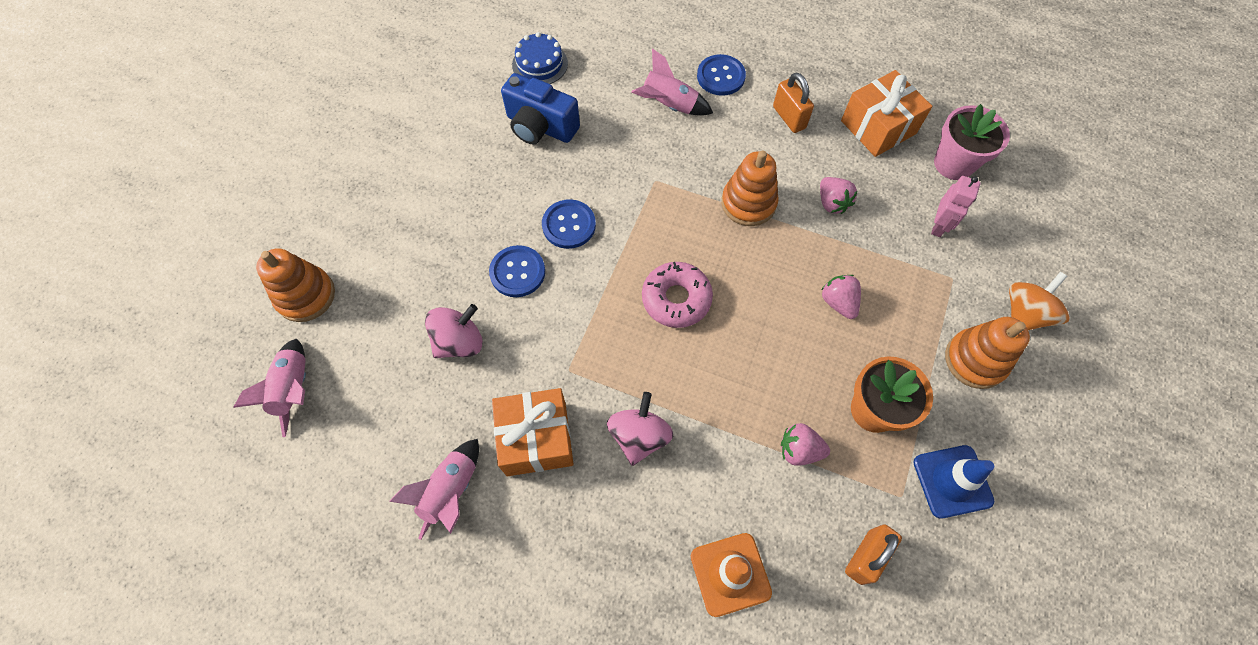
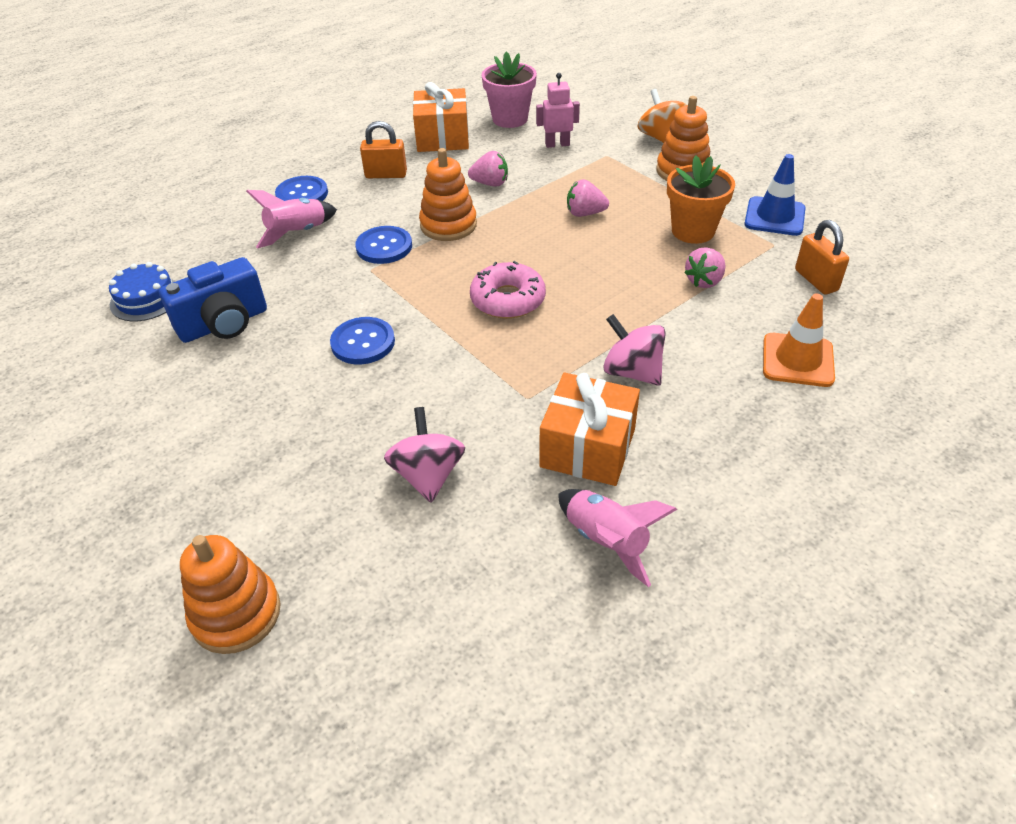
camera: 60 degrees left, 20 degrees down
(294, 389) = (364, 669): pink rocket -> none
(517, 272) = (383, 399): blue button -> blue button (384, 247)
(939, 225) = (557, 144): pink robot -> pink robot turned 60 degrees counterclockwise

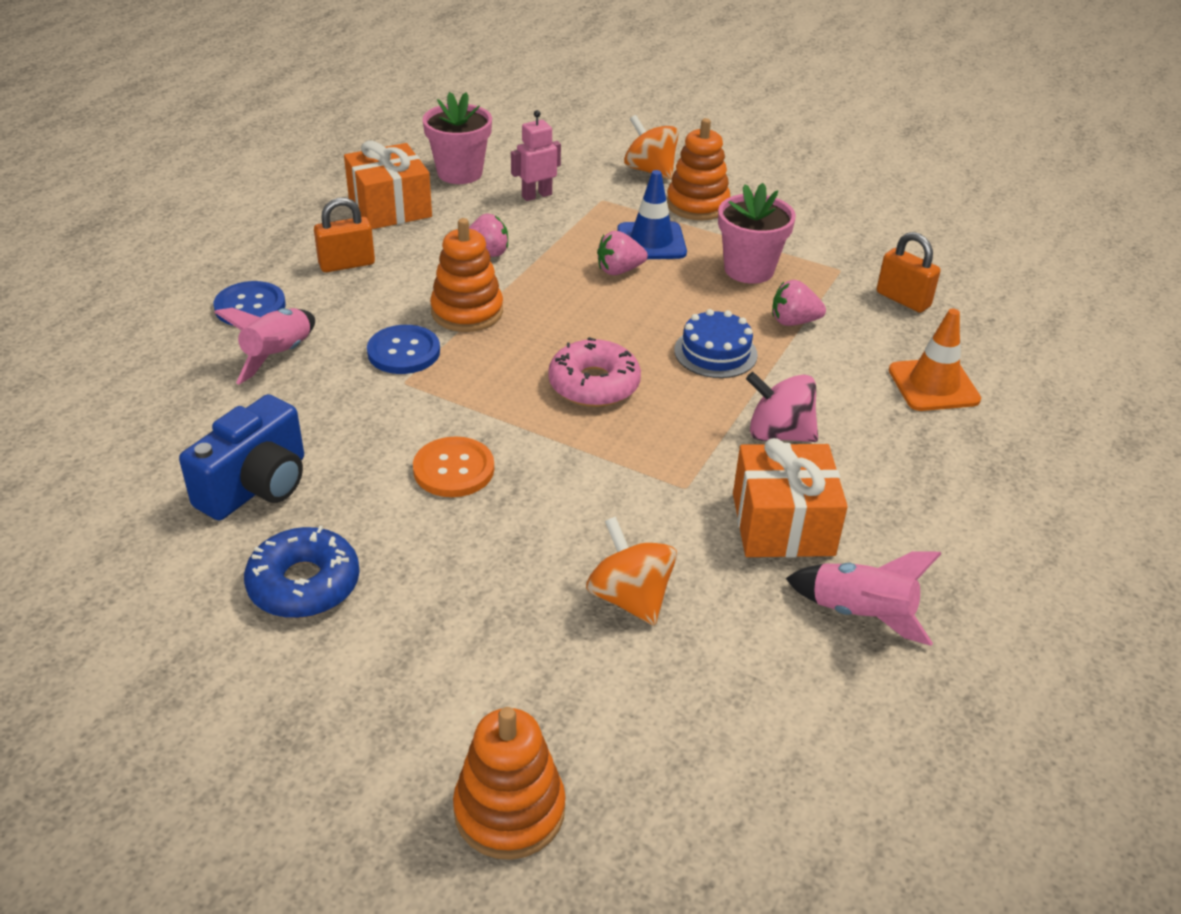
camera: 25 degrees left, 5 degrees down
(146, 299) = (122, 478): blue cake -> blue cake (715, 352)
(209, 402) = (304, 584): none -> blue donut
(363, 342) = (453, 469): blue button -> orange button
(428, 475) = (630, 598): pink spinning top -> orange spinning top
(693, 231) = (749, 270): orange flower pot -> pink flower pot
(704, 281) = (793, 322): pink strawberry -> pink strawberry turned 75 degrees clockwise
(774, 217) = (823, 239): blue traffic cone -> blue traffic cone (651, 241)

